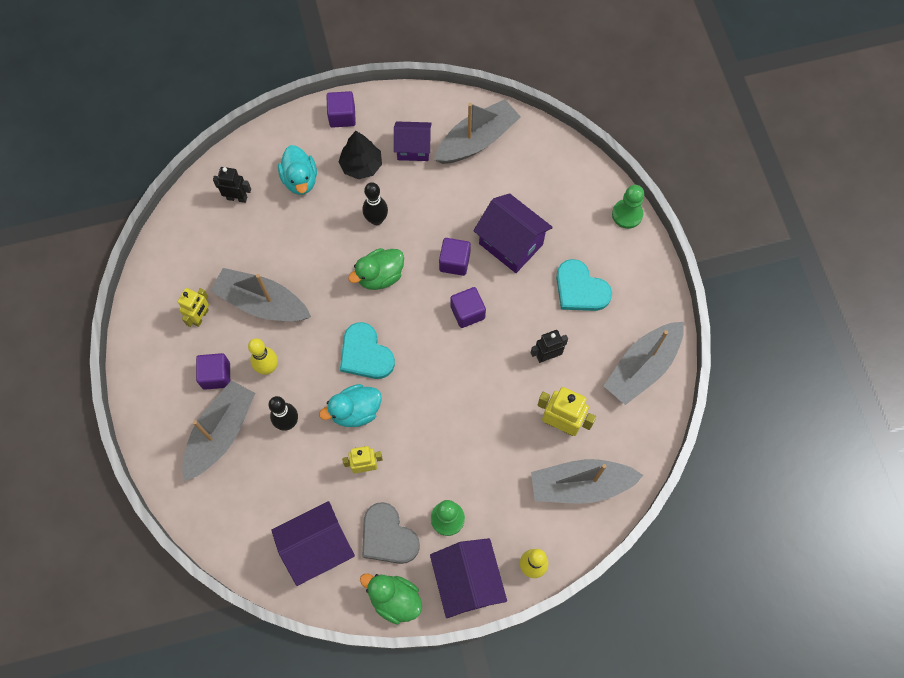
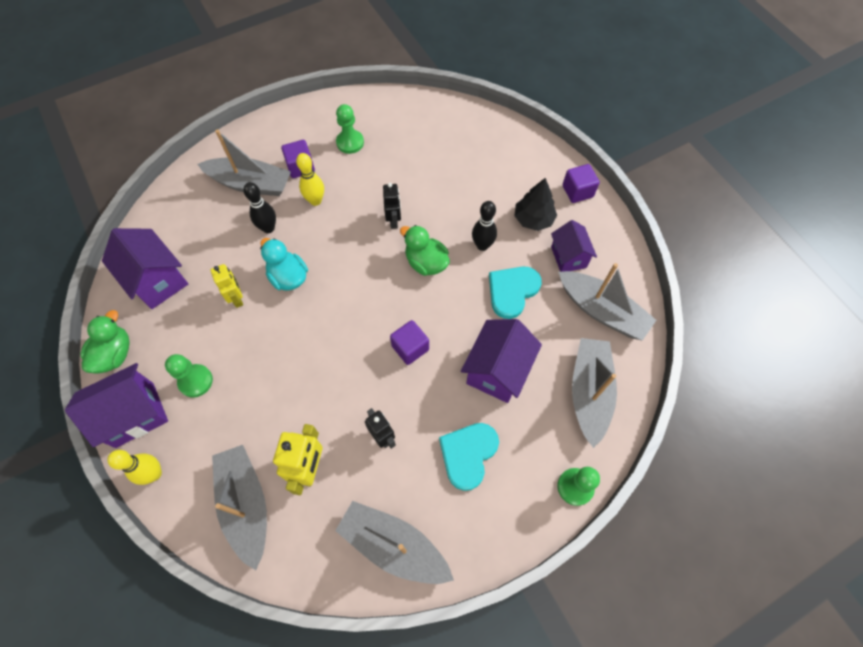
camera: 75 degrees right, 5 degrees down
(200, 317) = (350, 142): yellow robot -> green pawn
(237, 198) = (466, 137): black robot -> black robot (394, 220)
(262, 303) = (374, 181): grey boat -> grey boat (589, 392)
(300, 180) = (500, 177): turquoise duck -> none
(365, 354) = (345, 271): turquoise heart -> turquoise heart (512, 291)
(388, 536) = (173, 334): grey heart -> none
(454, 262) = (460, 323): purple cube -> none

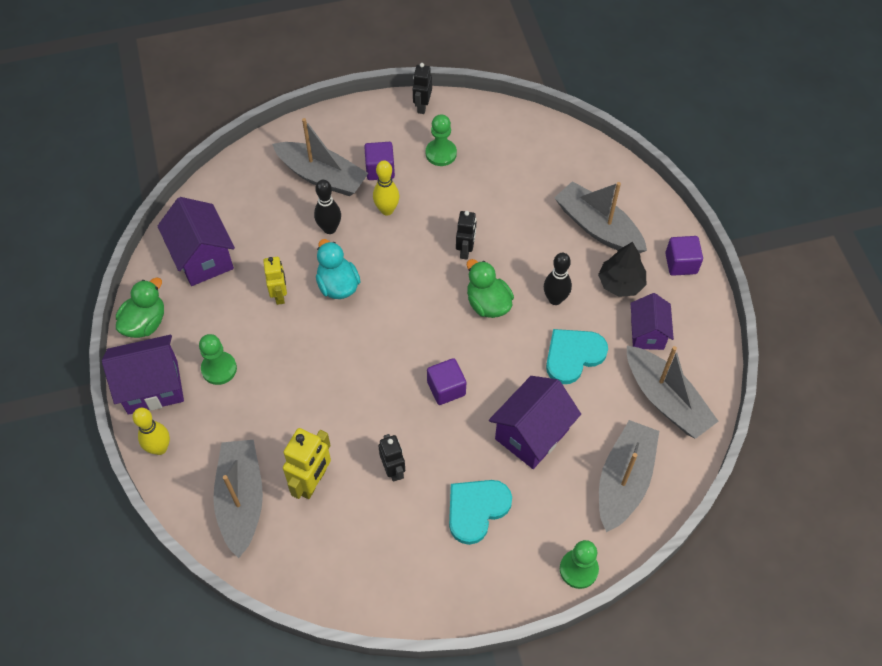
camera: 15 degrees right, 5 degrees down
(323, 106) = (422, 106): none -> black robot
(394, 545) = (376, 576): grey boat -> grey boat (598, 227)

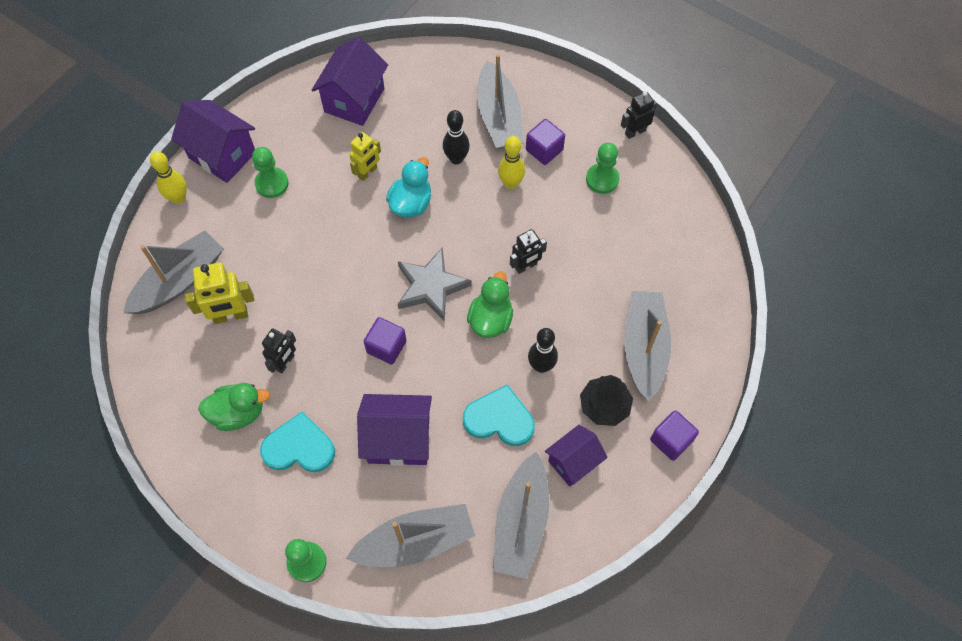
camera: 50 degrees right, 5 degrees up
(145, 323) = (269, 109): green duck -> green duck (238, 413)
(423, 323) = (431, 286): none -> grey star

